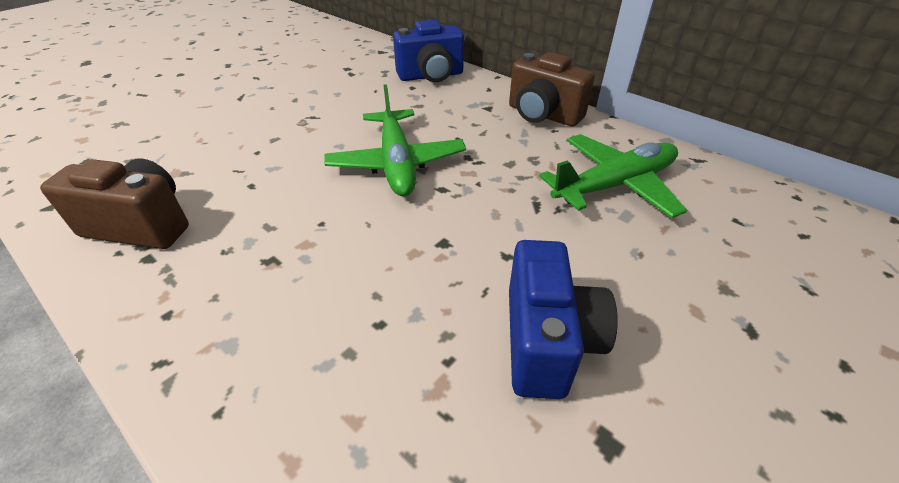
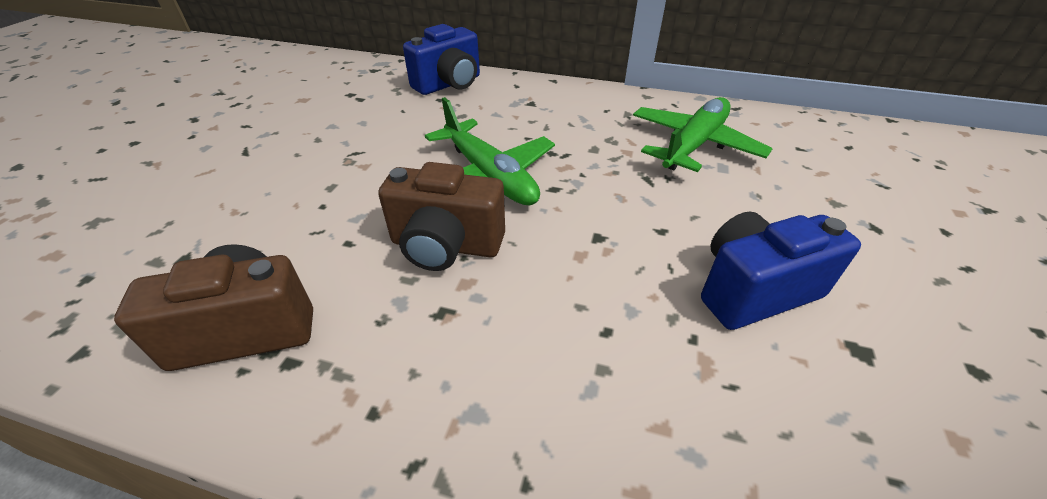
camera: 25 degrees left, 0 degrees up
(543, 115) = (585, 99): brown camera -> brown camera (446, 246)
(547, 341) = (753, 290): blue camera -> blue camera turned 90 degrees counterclockwise

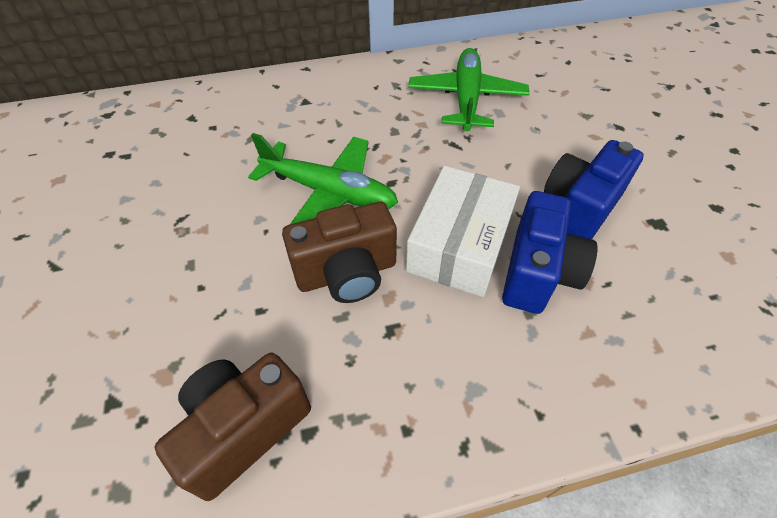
camera: 30 degrees left, 10 degrees up
(449, 84) = (208, 106): blue camera -> blue camera (538, 273)
(578, 268) = (460, 245): none -> white box

